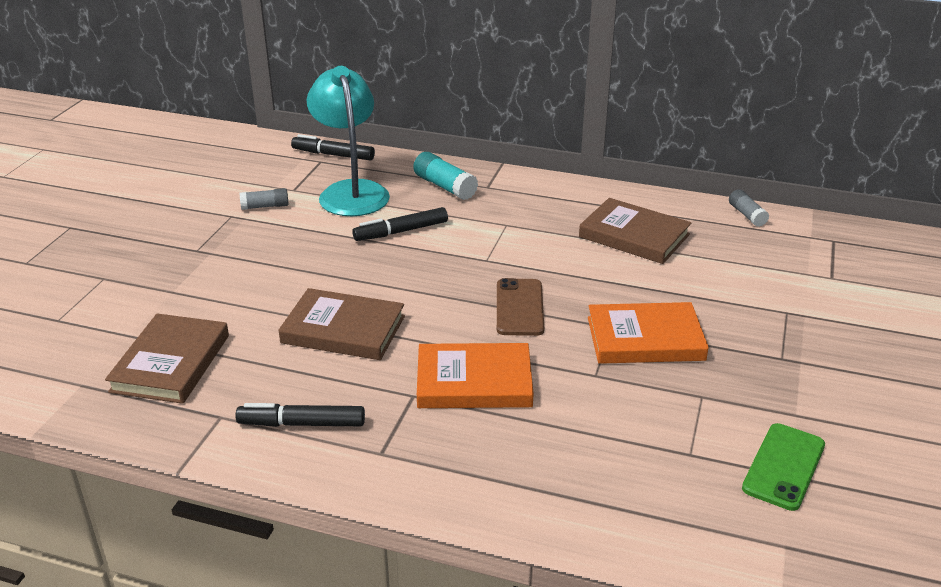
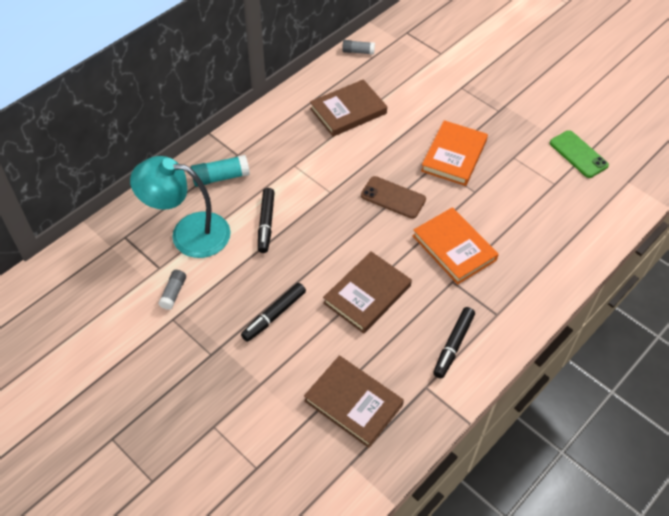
camera: 65 degrees left, 20 degrees up
(333, 155) = (120, 225): black marker -> black marker (274, 315)
(474, 382) = (454, 248): orange book -> orange book turned 60 degrees counterclockwise

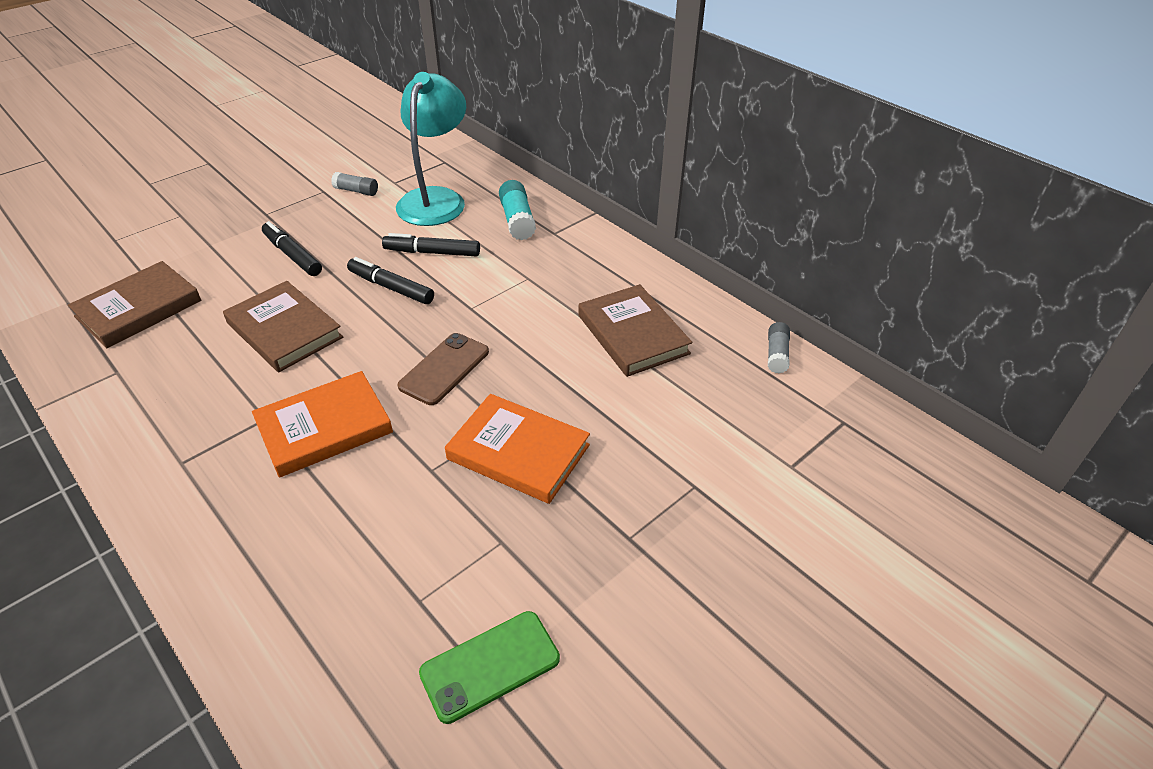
camera: 95 degrees right, 10 degrees down
(453, 345) = (159, 406): black marker -> black marker (391, 287)

